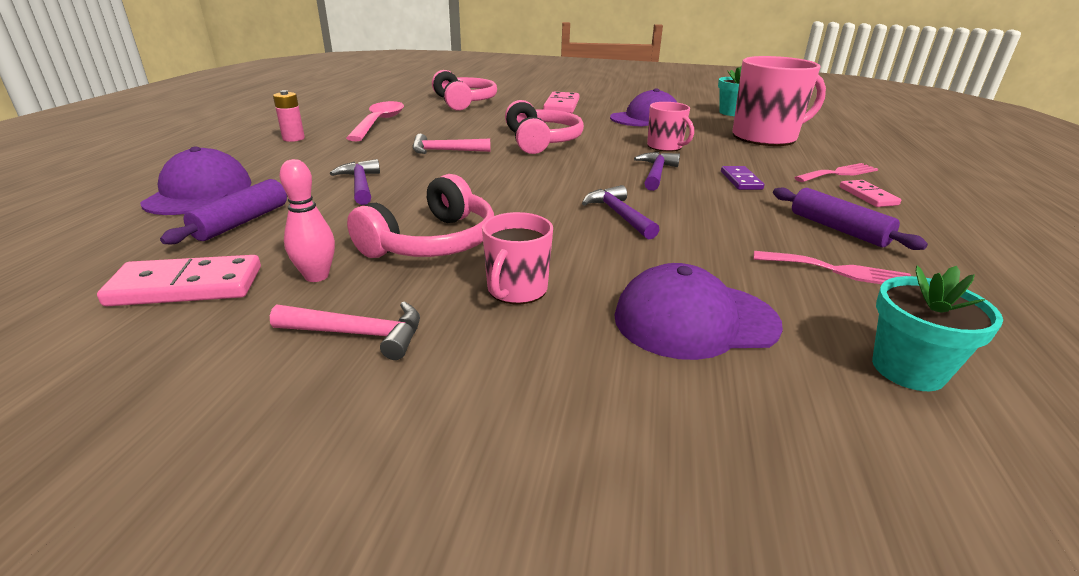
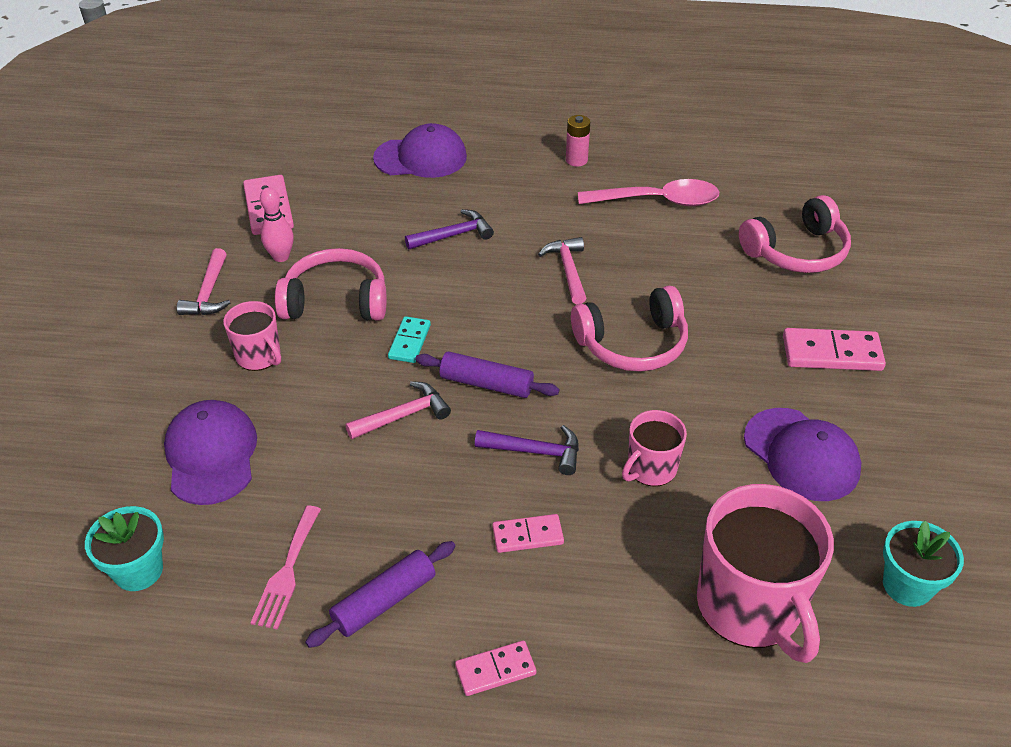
camera: 85 degrees right, 15 degrees up
(242, 222) = (366, 197): purple rolling pin -> purple rolling pin (486, 383)
(432, 242) = (336, 301): pink headphones -> pink headphones turned 150 degrees clockwise
(516, 209) = (409, 342): none -> turquoise domino
(516, 290) = (259, 356): pink mug -> pink mug turned 150 degrees counterclockwise
(619, 215) = (403, 415): purple hammer -> pink hammer
(741, 180) = (527, 535): purple domino -> pink domino
(838, 173) = (584, 662): pink fork -> none

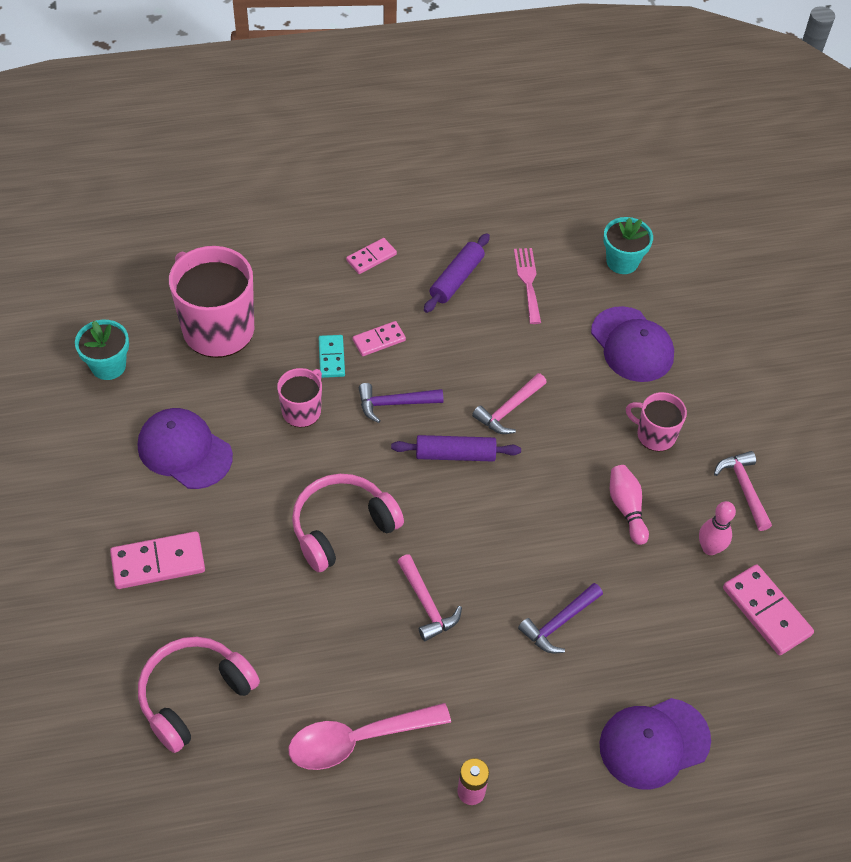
camera: 160 degrees right, 10 degrees up
(336, 301) = (626, 508): pink headphones -> pink bowling pin
(409, 342) = (538, 480): turquoise domino -> turquoise domino (331, 358)

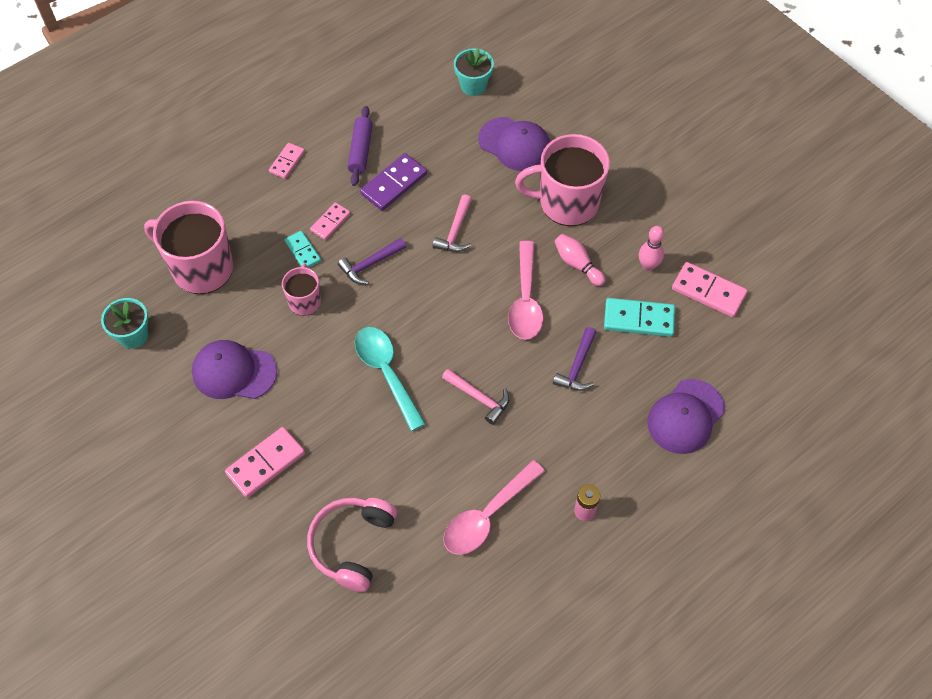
camera: 25 degrees left, 5 degrees up
(342, 527) = (386, 372): pink headphones -> turquoise spoon
(455, 455) = (436, 281): purple rolling pin -> none
(471, 329) = (393, 184): none -> purple domino
(528, 282) = (415, 130): pink fork -> none
(543, 521) = (525, 300): none -> pink spoon
(655, 435) = (567, 203): pink mug -> pink mug, size x1.91
(663, 603) = (639, 319): none -> turquoise domino
(744, 488) = (648, 213): pink hammer -> none

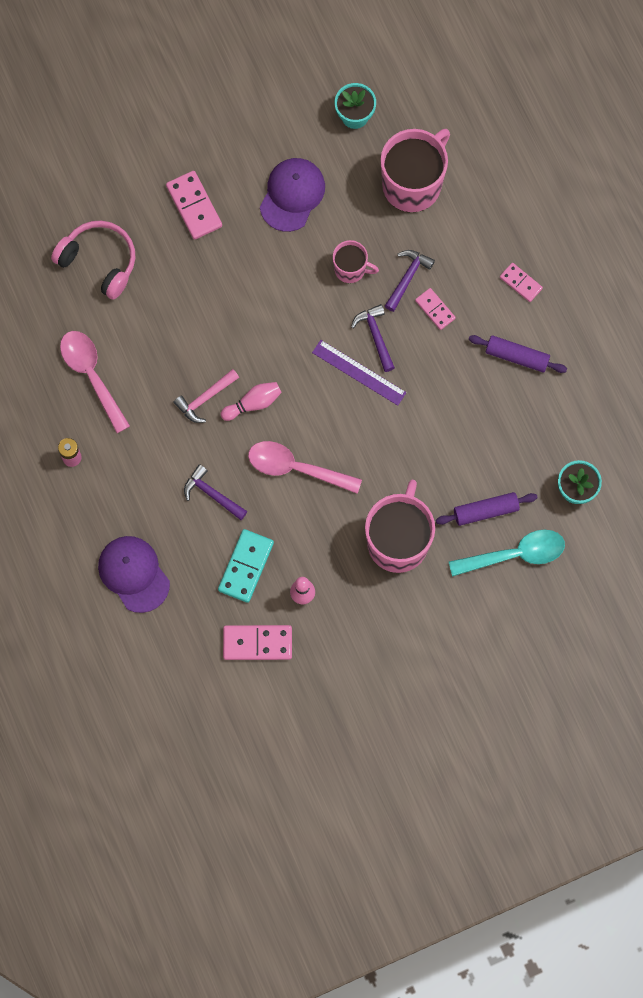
camera: 105 degrees right, 15 degrees up
(303, 251) = (407, 278): turquoise domino -> purple hammer
(386, 372) = (254, 324): turquoise spoon -> turquoise spoon (515, 554)
(393, 184) = (466, 379): purple domino -> none
(412, 270) = (359, 372): none -> purple ruler
(455, 231) = (393, 424): pink hammer -> none
(515, 144) = (485, 511): purple cap -> purple rolling pin
(577, 264) = (323, 528): pink bowling pin -> pink bowling pin (253, 403)
(708, 291) = (257, 643): pink domino -> pink domino turned 45 degrees clockwise

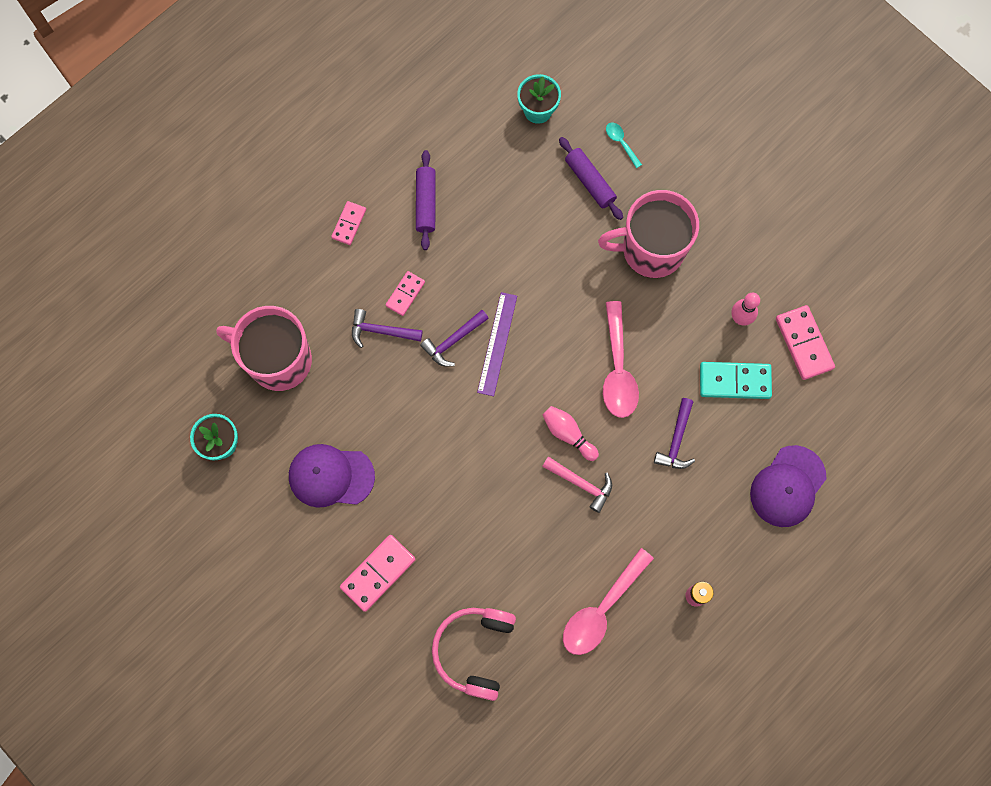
camera: 110 degrees left, 0 degrees up
(350, 269) = (391, 389): pink mug -> none
(515, 554) = (621, 143): turquoise spoon -> turquoise spoon, size x0.47

